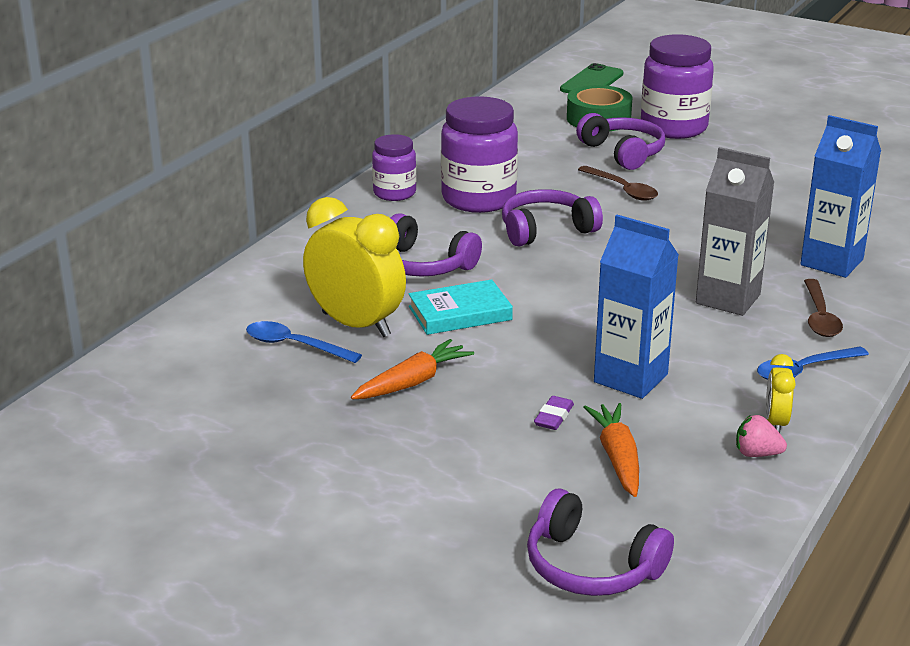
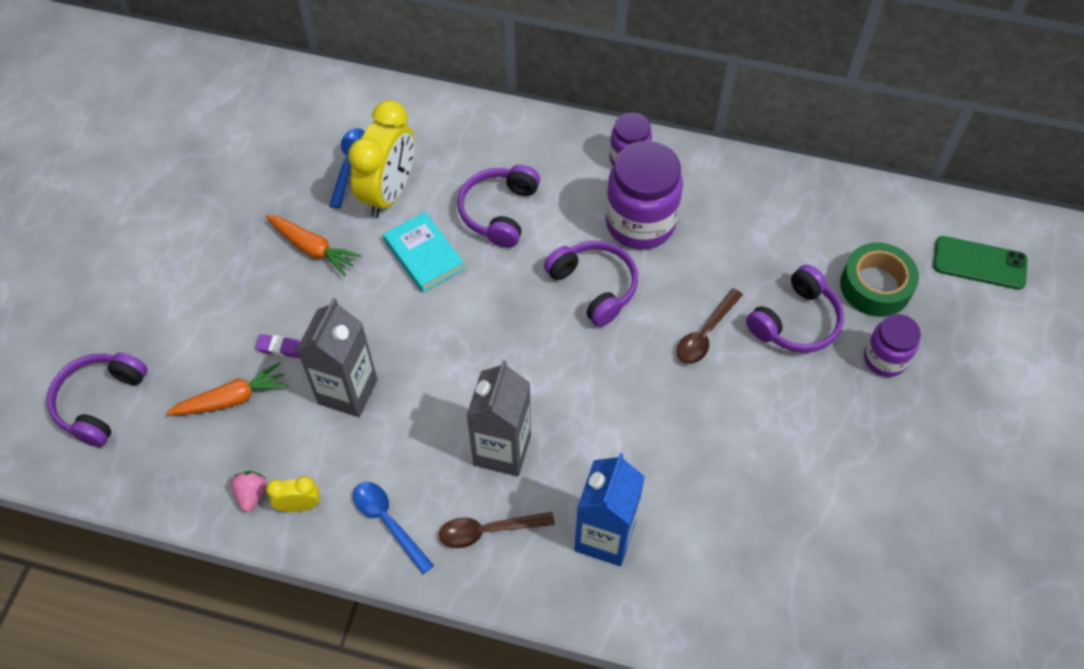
camera: 75 degrees right, 30 degrees up
(630, 378) = (347, 391): blue carton -> grey carton
(673, 128) = (884, 359): purple jar -> purple jar, size x0.58

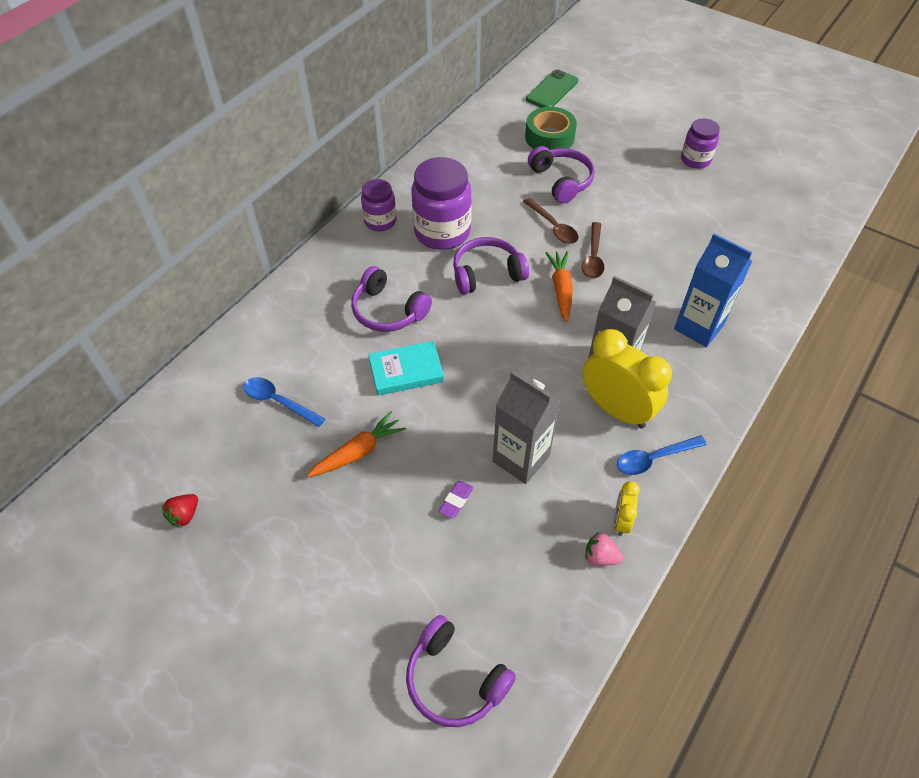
camera: 70 degrees left, 5 degrees down
(208, 146) = (184, 515): none -> red strawberry
(232, 399) = (495, 553): orange carrot -> orange carrot (561, 289)
(389, 193) = (327, 379): yellow clock -> yellow clock (616, 409)
(487, 531) = (677, 394): brown spoon -> brown spoon (593, 257)
(884, 359) = (605, 151): purple jar -> purple jar (695, 160)

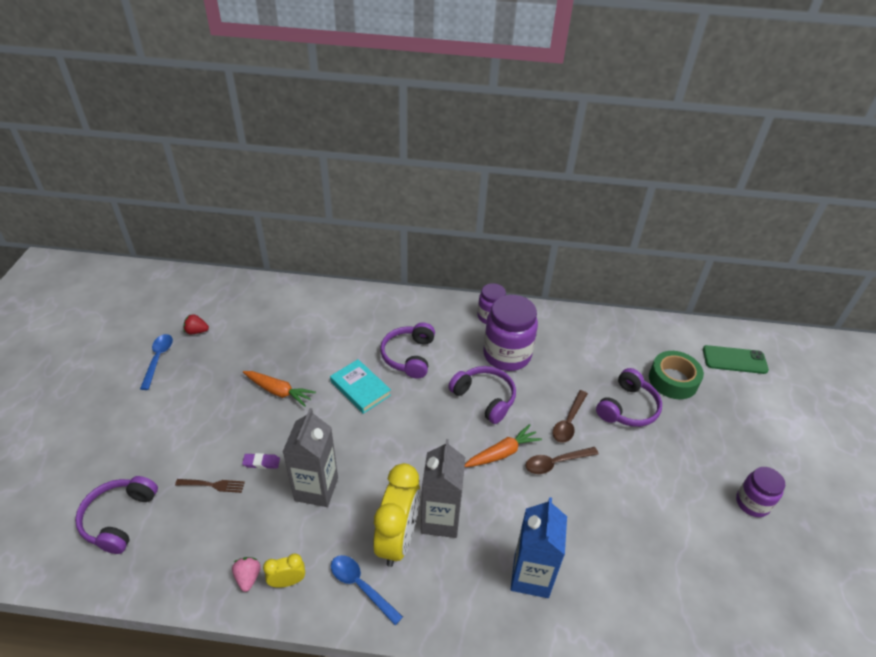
camera: 60 degrees right, 10 degrees down
(278, 401) = (299, 334): blue spoon -> blue spoon (158, 359)
(460, 560) = (213, 485): none -> brown fork

